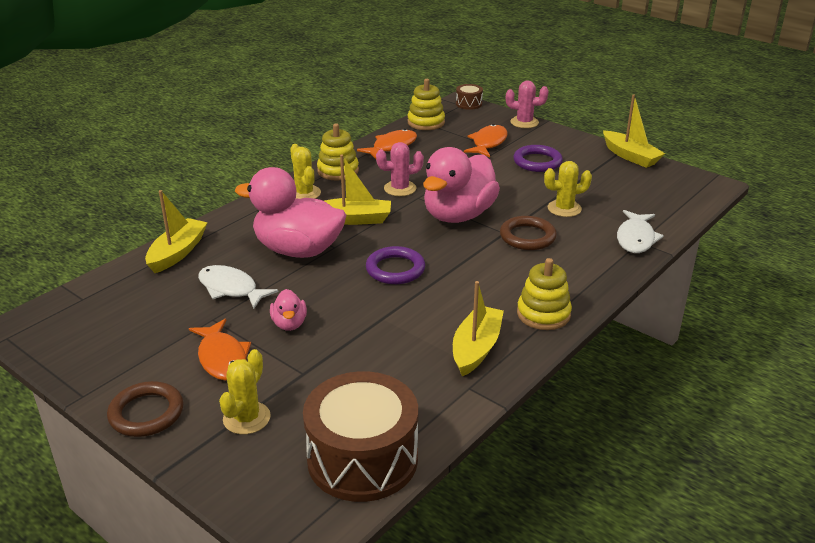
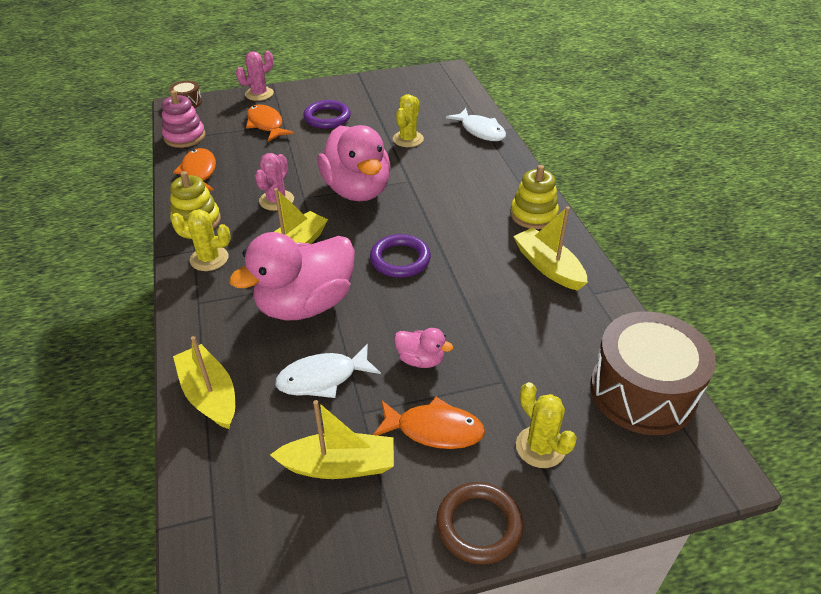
camera: 55 degrees left, 10 degrees up
(426, 122) = (185, 137): yellow stacking toy -> pink stacking toy
(527, 237) = (427, 173): brown ring -> none
(630, 156) = (373, 79): yellow boat -> yellow boat (339, 465)

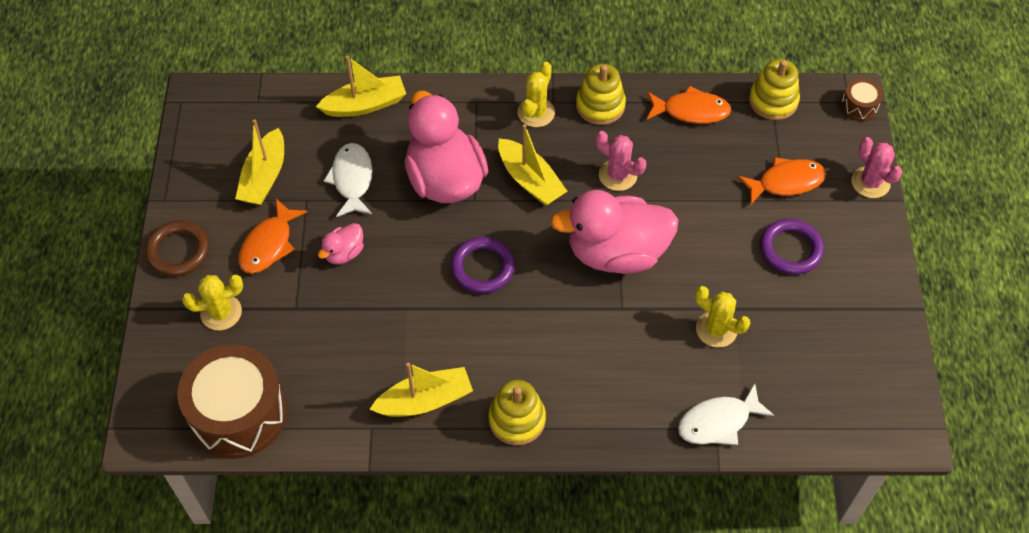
camera: 105 degrees right, 15 degrees up
(185, 137) = (773, 101): pink stacking toy -> yellow stacking toy

